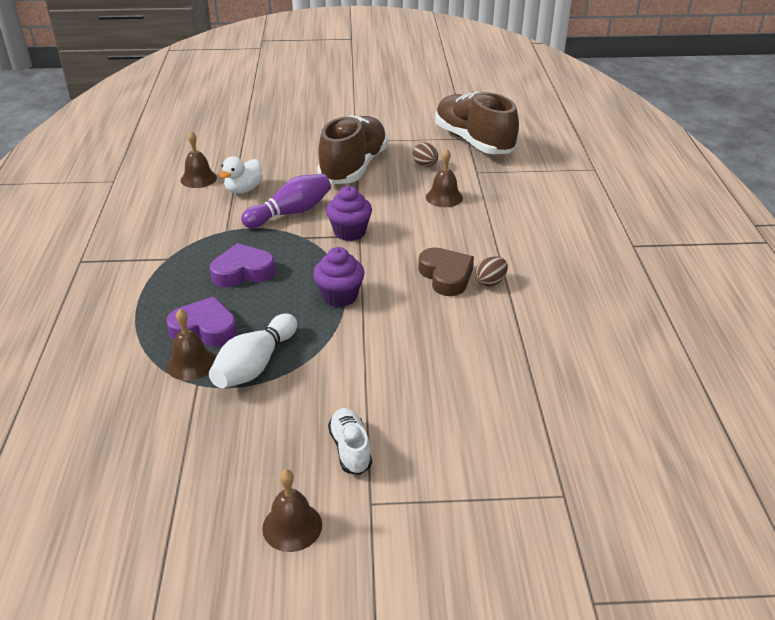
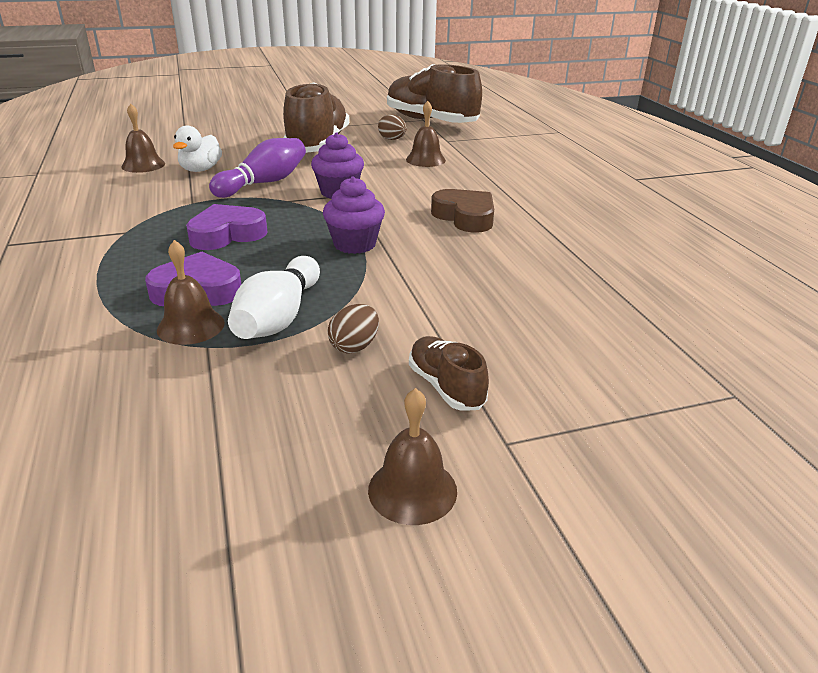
camera: 15 degrees left, 5 degrees down
(350, 449) = (446, 387): white shoe -> brown shoe
(490, 282) = (515, 217): brown egg -> brown egg (354, 346)

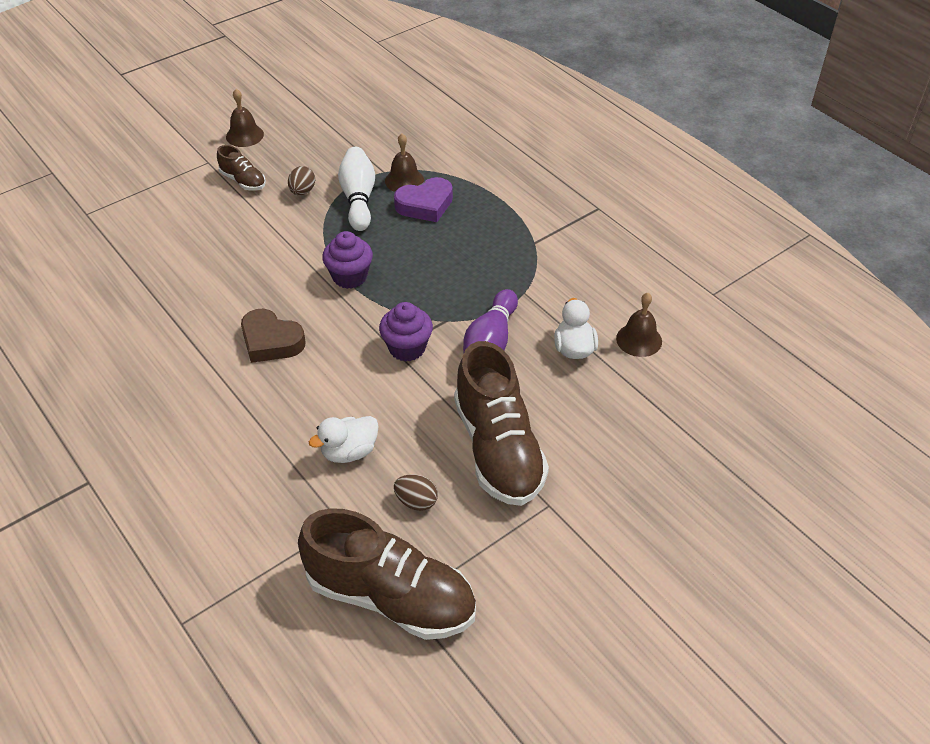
camera: 160 degrees right, 15 degrees up
(227, 234) = (455, 260): purple heart -> none
(425, 160) = (349, 452): brown bell -> white duck

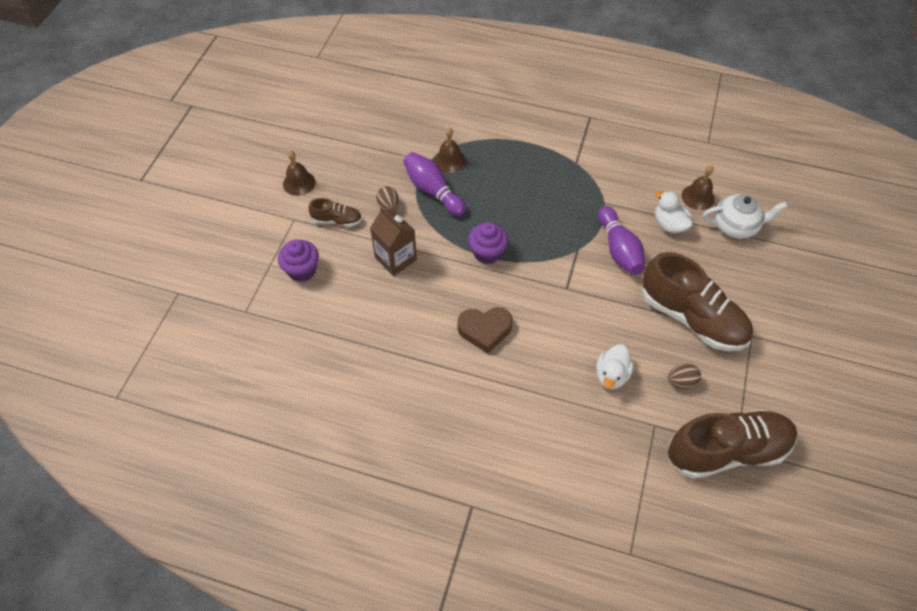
camera: 35 degrees left, 10 degrees up
(259, 238) = (395, 258): none -> brown carton
(358, 198) = (433, 191): white bowling pin -> purple bowling pin
(407, 348) = (574, 283): purple cupcake -> purple cupcake (302, 270)
(425, 205) = (482, 172): purple heart -> none
(652, 390) = (735, 226): none -> white teapot

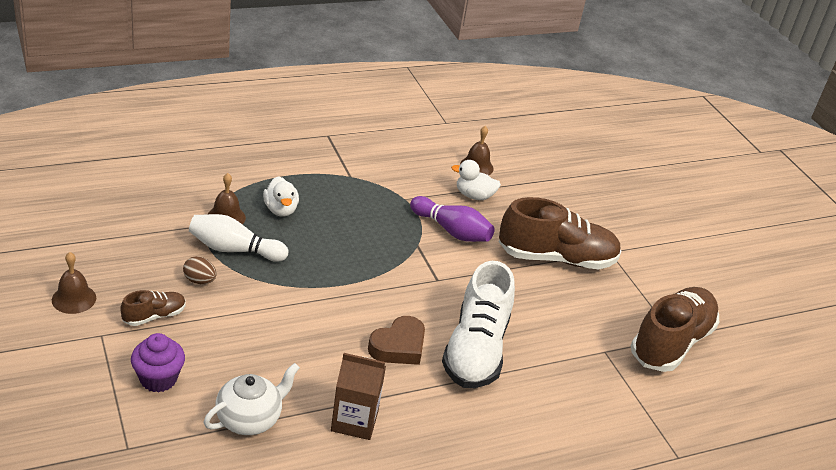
camera: 45 degrees left, 20 degrees down
(395, 258) = (252, 324): brown carton -> brown carton (354, 421)
(433, 191) = (234, 249): purple bowling pin -> white bowling pin
(487, 253) = (339, 281): purple cupcake -> none
(543, 365) = (475, 350): none -> white shoe
(611, 375) = (537, 330): white duck -> white duck (280, 210)
(681, 382) = (593, 309): brown egg -> none
(735, 226) = (525, 177): white teapot -> white teapot (249, 419)

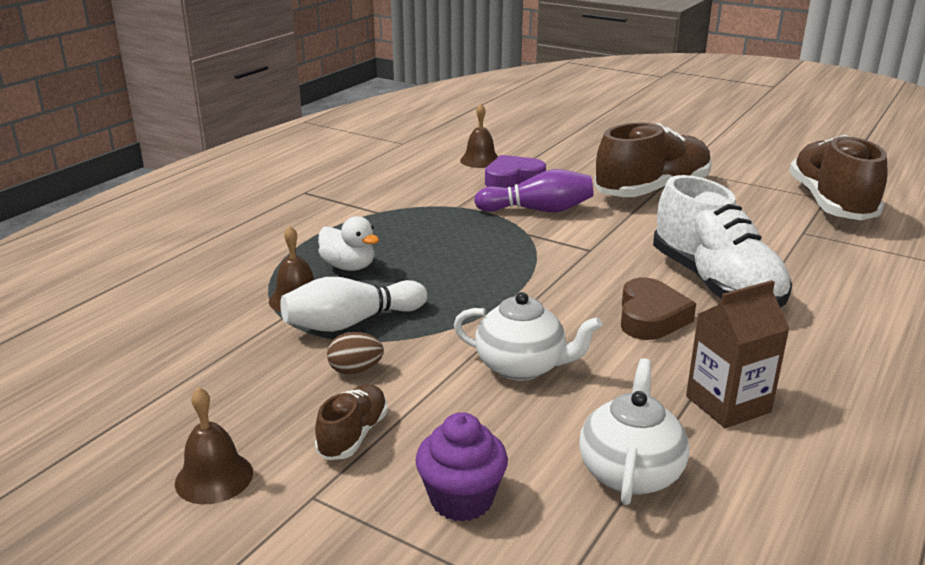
camera: 30 degrees left, 10 degrees down
(282, 331) = (522, 367): none -> white teapot
(474, 196) = (513, 179): white duck -> purple heart

